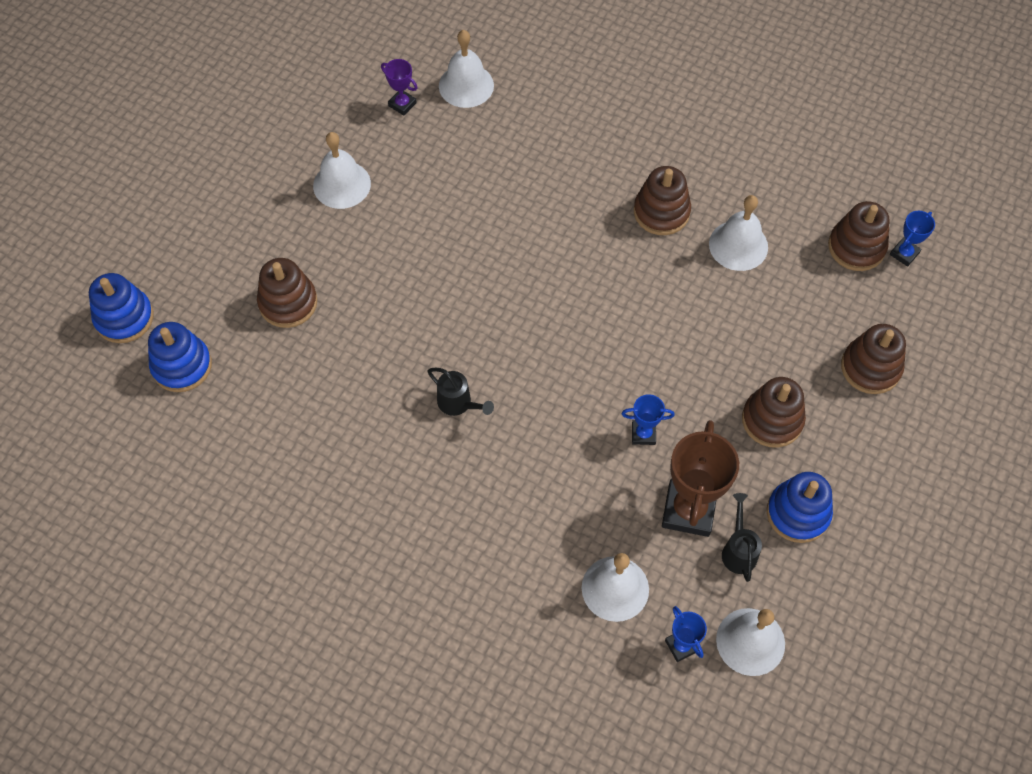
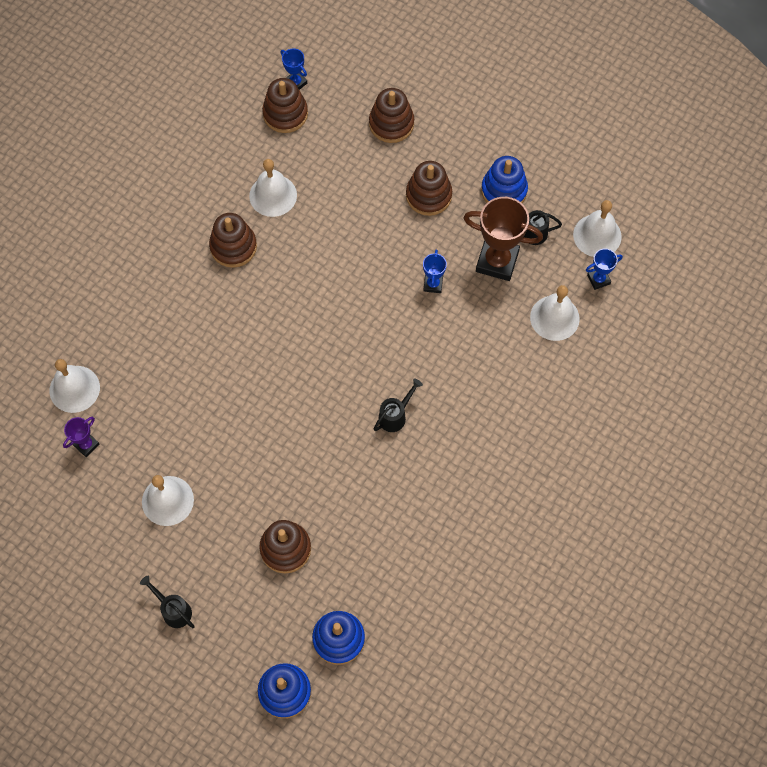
camera: 85 degrees left, 5 degrees up
(218, 204) = (173, 610): none -> black watering can

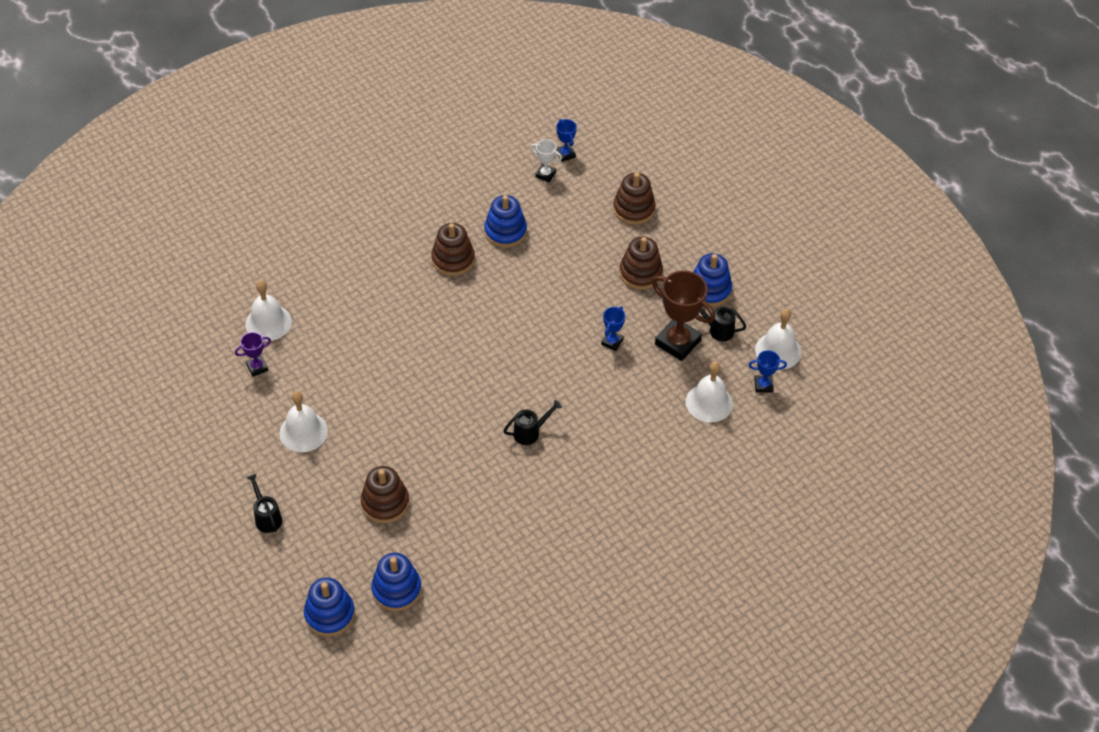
camera: 20 degrees right, 15 degrees down
(273, 195) = (505, 232): white bell -> blue stacking toy
(285, 114) = (545, 174): brown stacking toy -> white trophy

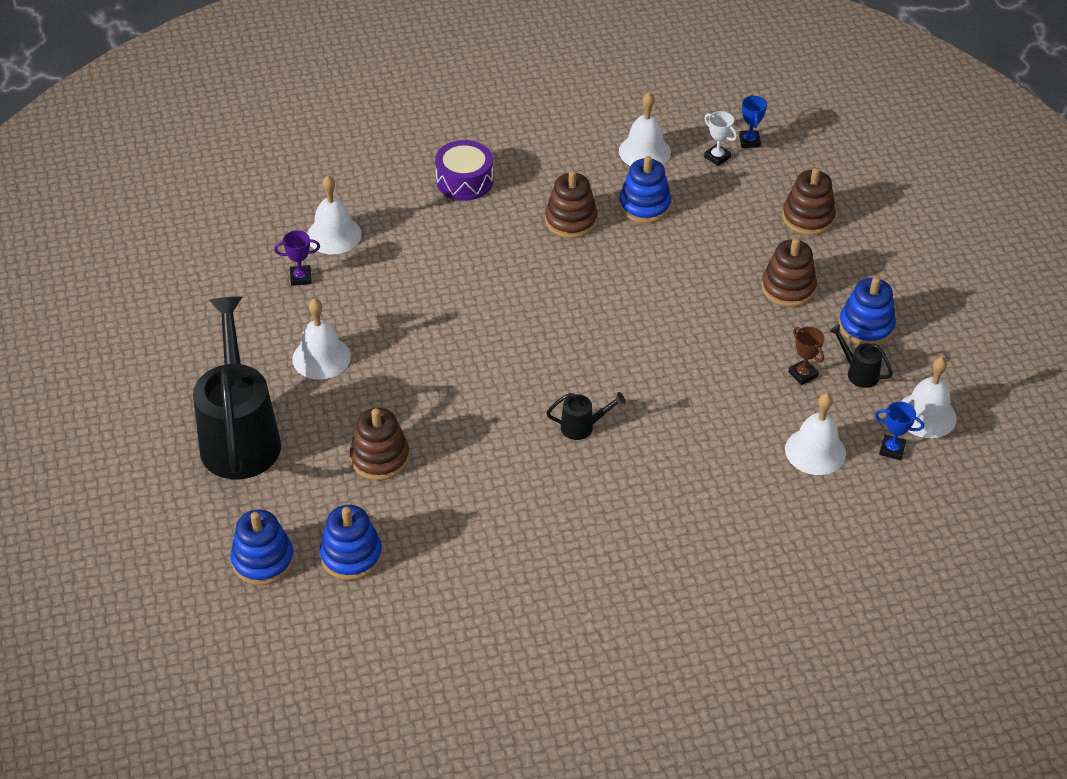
camera: 20 degrees right, 5 degrees down
(267, 517) = (240, 436): black watering can -> black watering can, size x2.48
(354, 247) = (464, 181): none -> purple drum
(487, 184) = (644, 151): none -> white bell
(612, 342) = (722, 354): blue trophy -> none
(677, 342) = (803, 374): brown trophy -> brown trophy, size x0.50

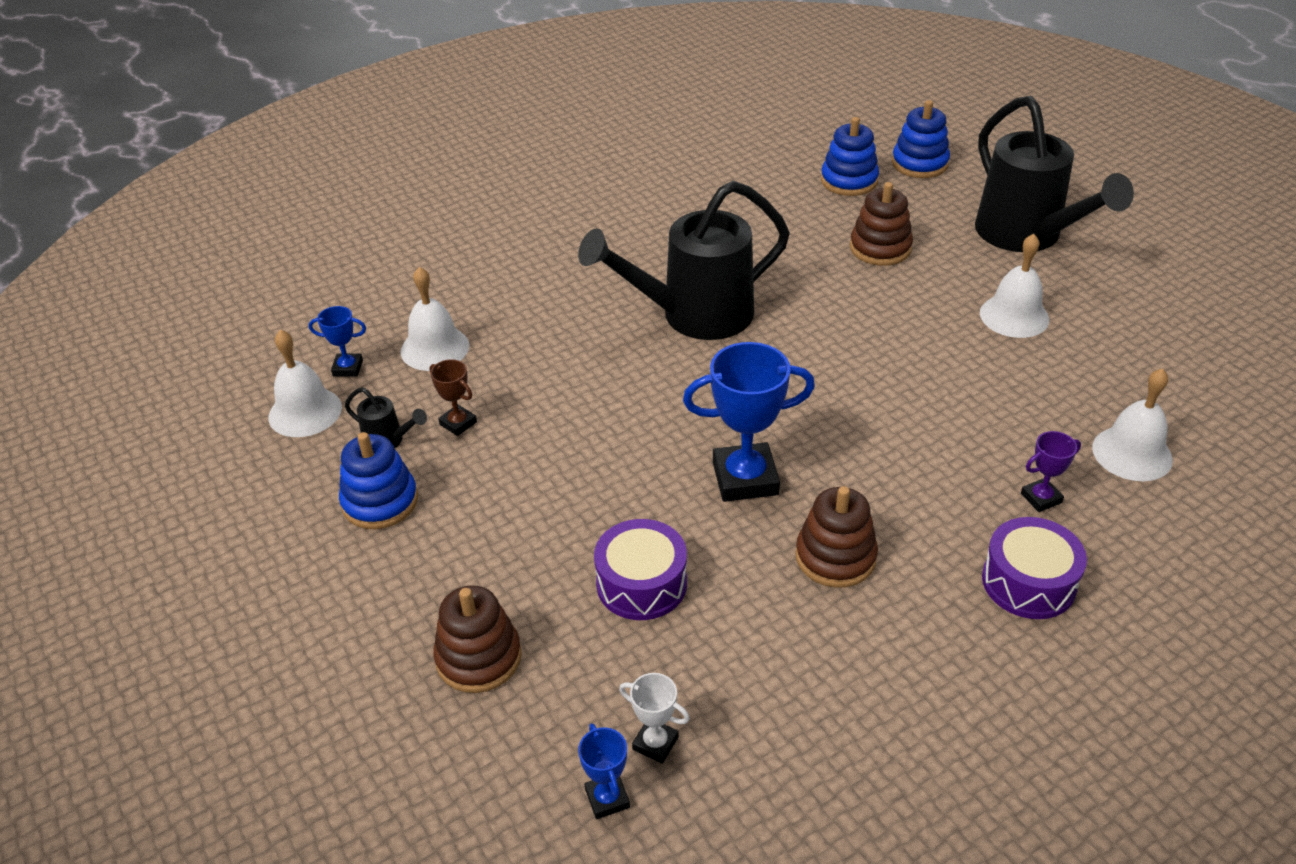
camera: 165 degrees right, 5 degrees down
(301, 277) = (1119, 391): purple trophy -> purple trophy (1041, 498)
(582, 427) = (694, 315): black watering can -> black watering can, size x2.48
(604, 281) = (745, 478): none -> blue trophy
(644, 151) = (782, 720): white bell -> none
(644, 206) = (739, 611): blue stacking toy -> none
(698, 233) = (641, 583): none -> purple drum
(788, 288) = (493, 530): brown stacking toy -> none

